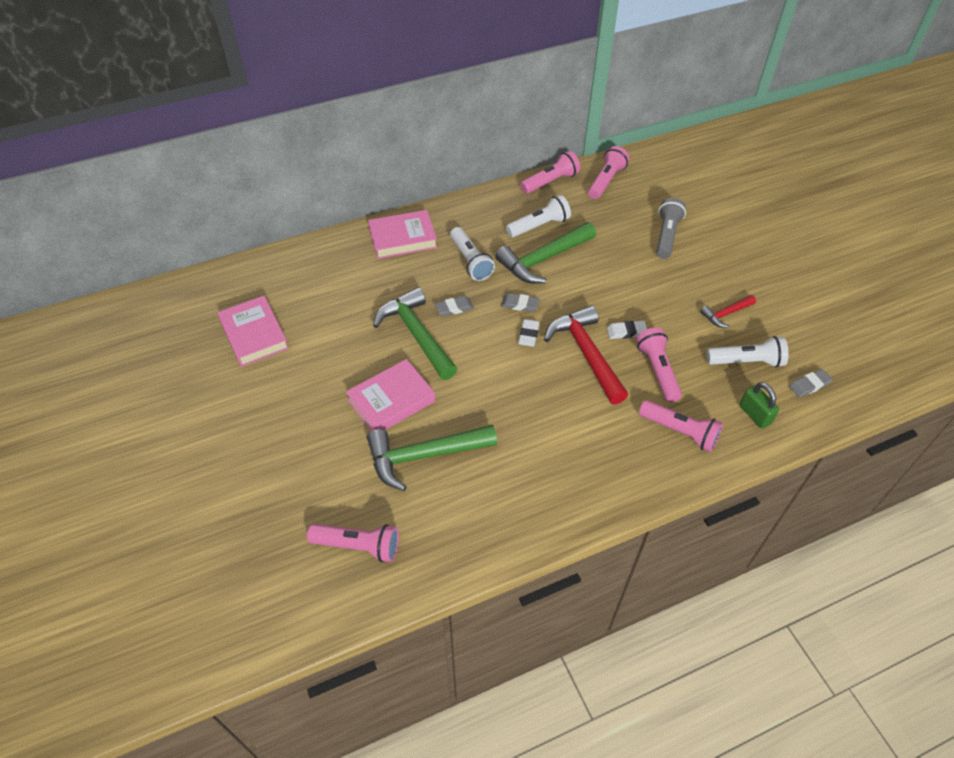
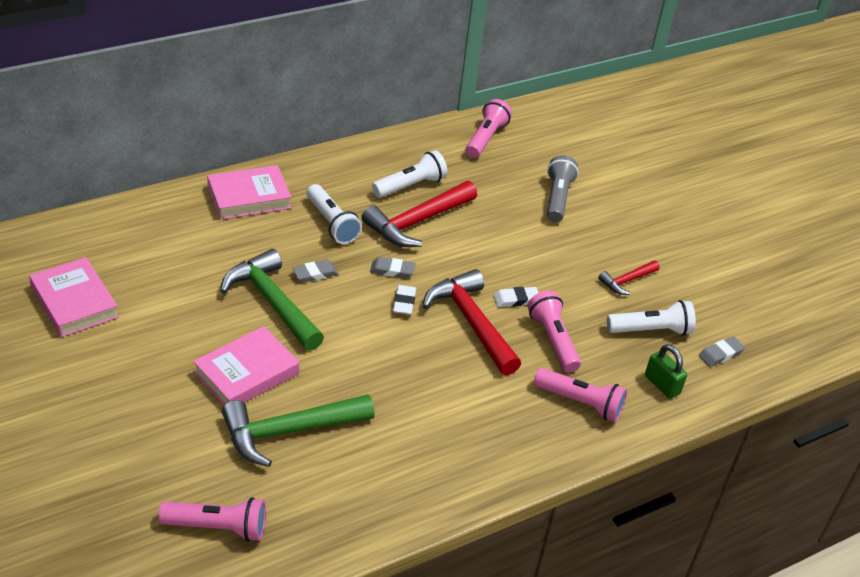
camera: 10 degrees left, 10 degrees down
(543, 259) = (417, 222): green hammer -> red hammer
(550, 182) = (421, 138): pink flashlight -> none

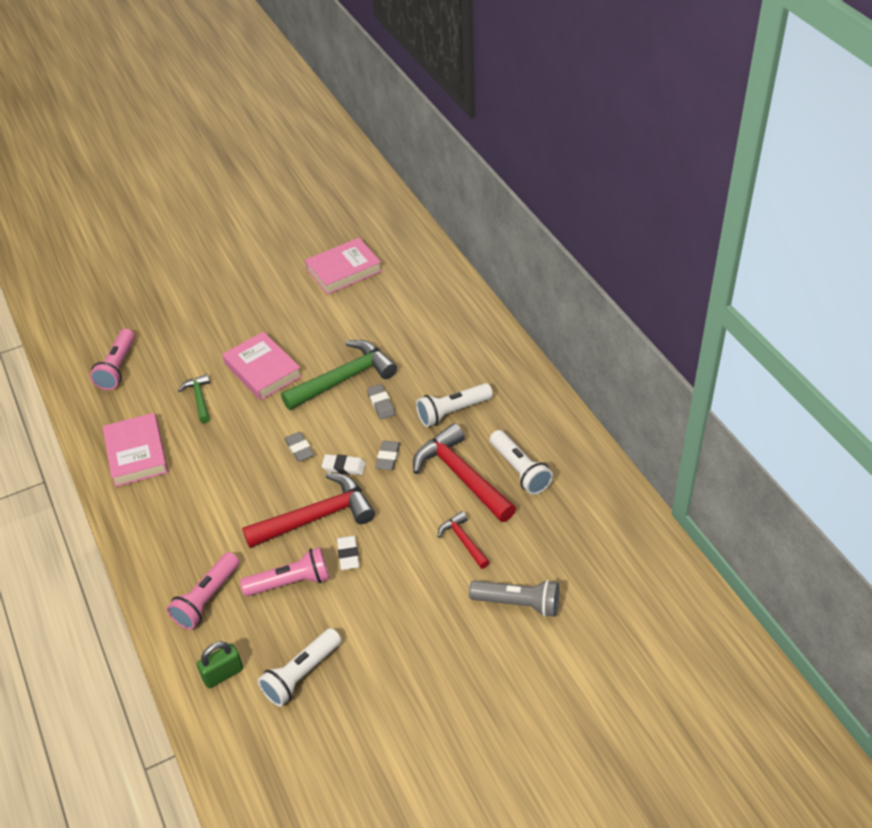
camera: 100 degrees right, 5 degrees up
(249, 197) = (484, 353): pink book -> pink book (137, 453)
(288, 431) = (199, 398): green hammer -> green hammer, size x0.52
(486, 138) = (620, 538): pink flashlight -> none
(627, 281) = (378, 660): red hammer -> red hammer (463, 540)
(651, 330) = (301, 674): white flashlight -> white flashlight turned 45 degrees clockwise
(720, 354) = (262, 740): grey eraser -> grey eraser (299, 449)

